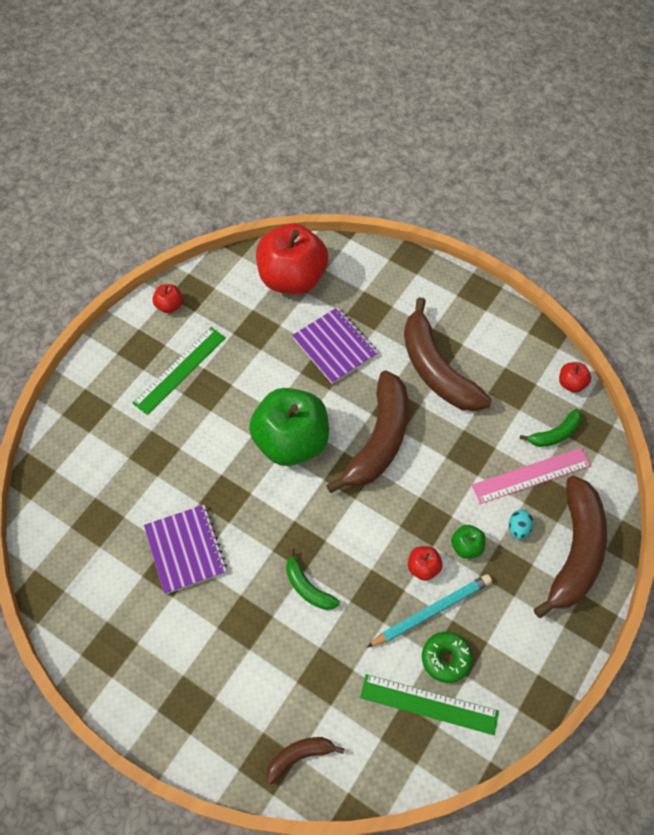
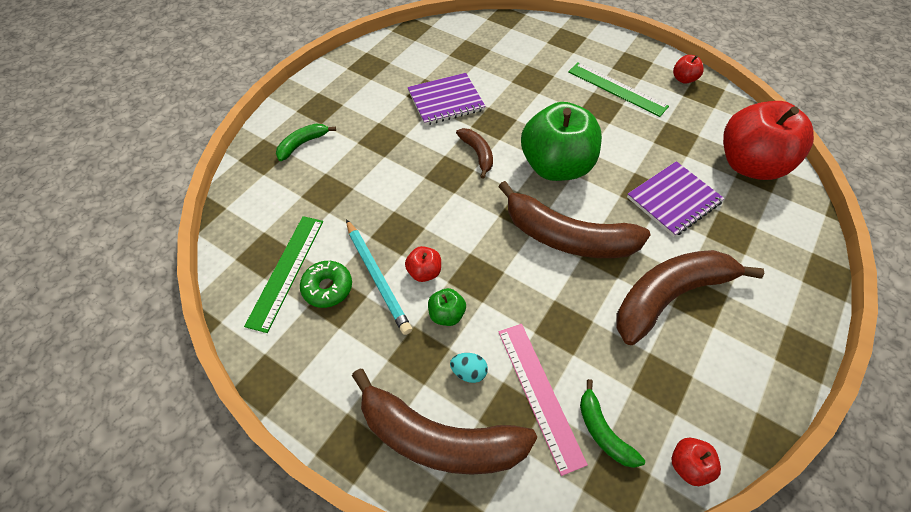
camera: 90 degrees right, 5 degrees down
(299, 756) = (263, 175): brown banana -> brown banana (477, 154)
(308, 587) = (408, 179): green banana -> green banana (302, 144)

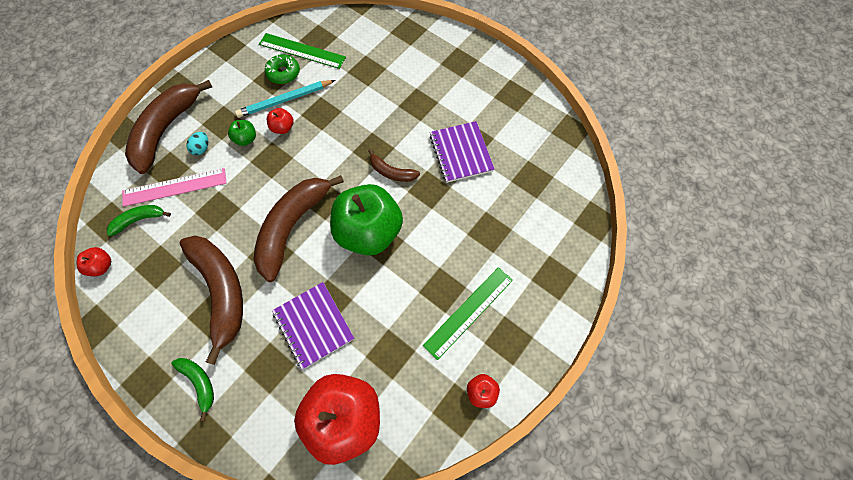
camera: 95 degrees right, 10 degrees up
(302, 144) = (418, 53): green banana -> green banana (199, 383)
(477, 154) = (392, 172): brown banana -> brown banana turned 45 degrees clockwise

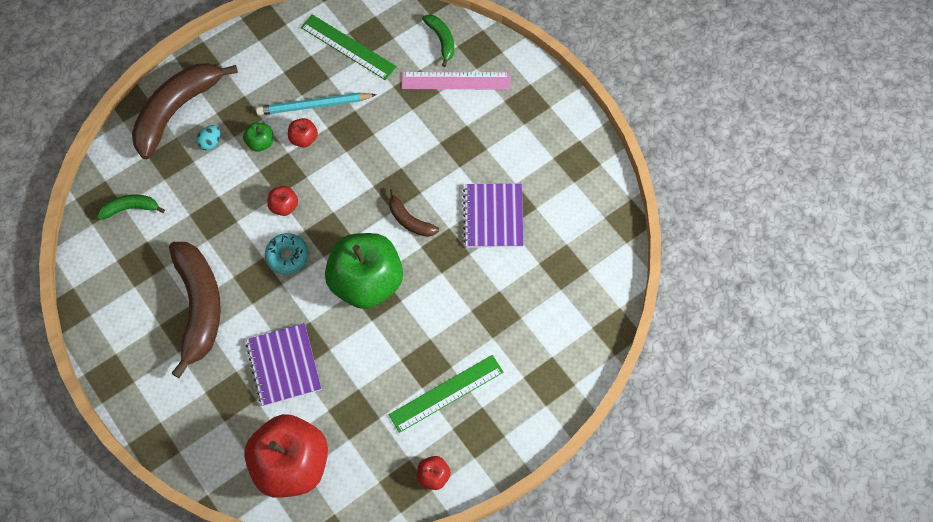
camera: 15 degrees right, 0 degrees up
(102, 266) = (84, 249): red apple -> red apple (284, 206)
(175, 187) = (173, 180): pink ruler -> pink ruler (455, 81)
(199, 383) = (159, 393): green banana -> green banana (441, 40)
(283, 73) = (320, 71): green donut -> none
(292, 227) = (287, 256): brown banana -> turquoise donut

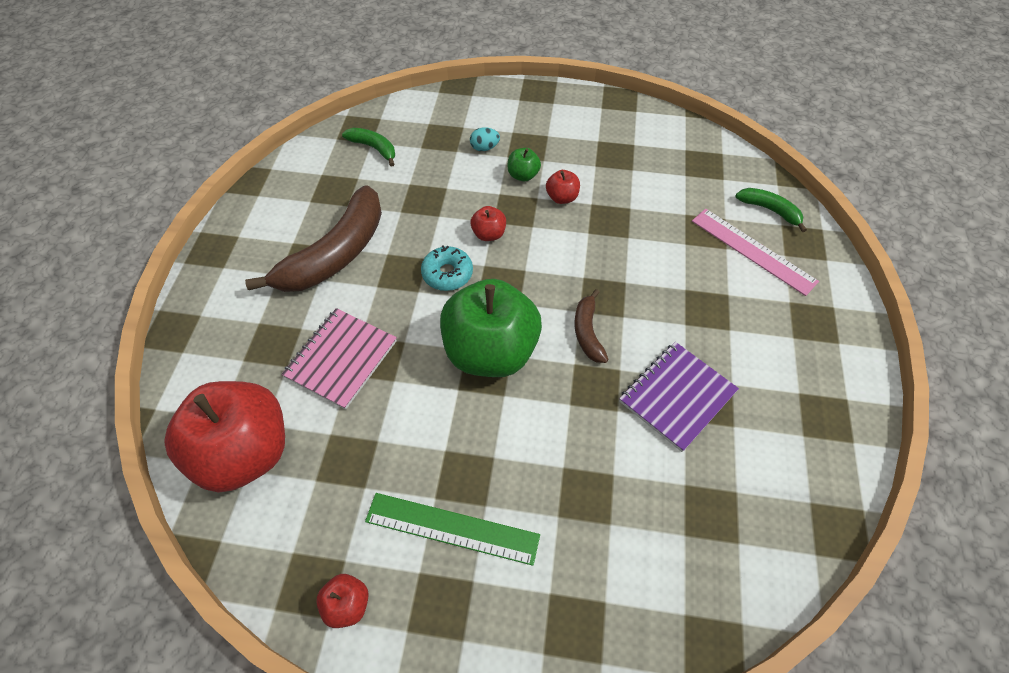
camera: 45 degrees right, 10 degrees down
(177, 110) = (485, 111): brown banana -> none
(284, 365) = (341, 359): purple notebook -> pink notebook
(314, 105) = (597, 180): turquoise pencil -> none
(348, 47) = (673, 159): green ruler -> none
(441, 40) = (770, 210): green banana -> green banana turned 75 degrees counterclockwise

